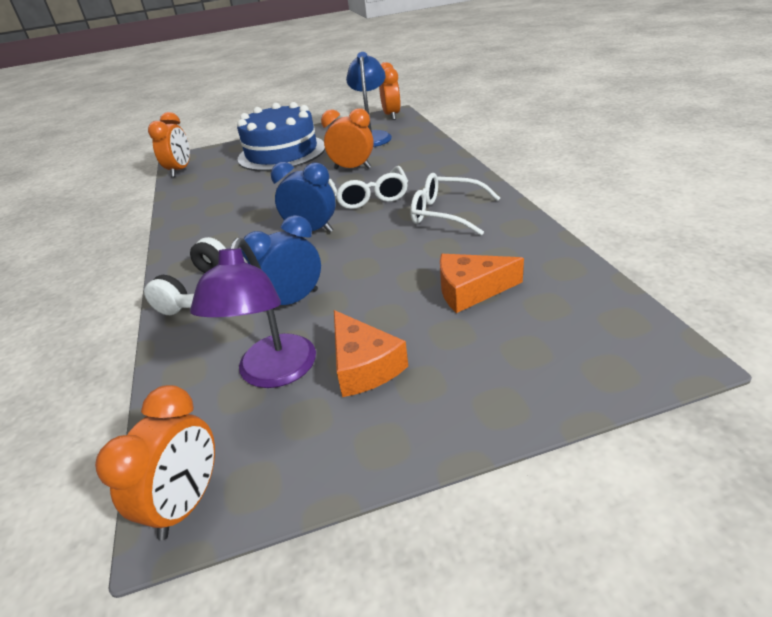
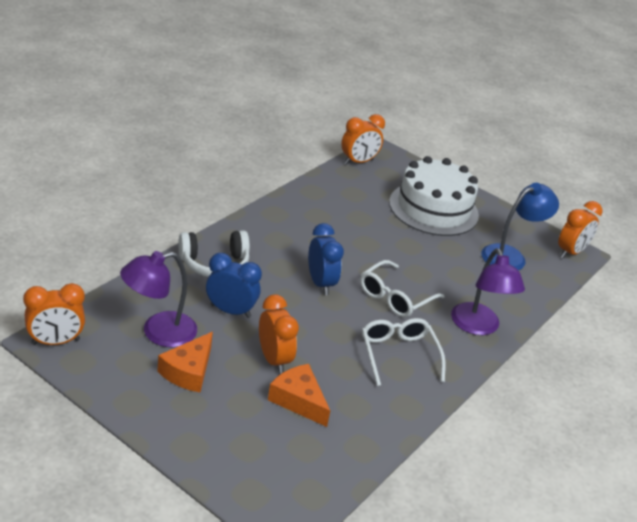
camera: 45 degrees right, 0 degrees up
(282, 153) = (433, 209): blue cake -> white cake
(352, 168) = (436, 267): orange clock -> orange clock (274, 360)
(441, 168) = (478, 327): none -> purple lamp

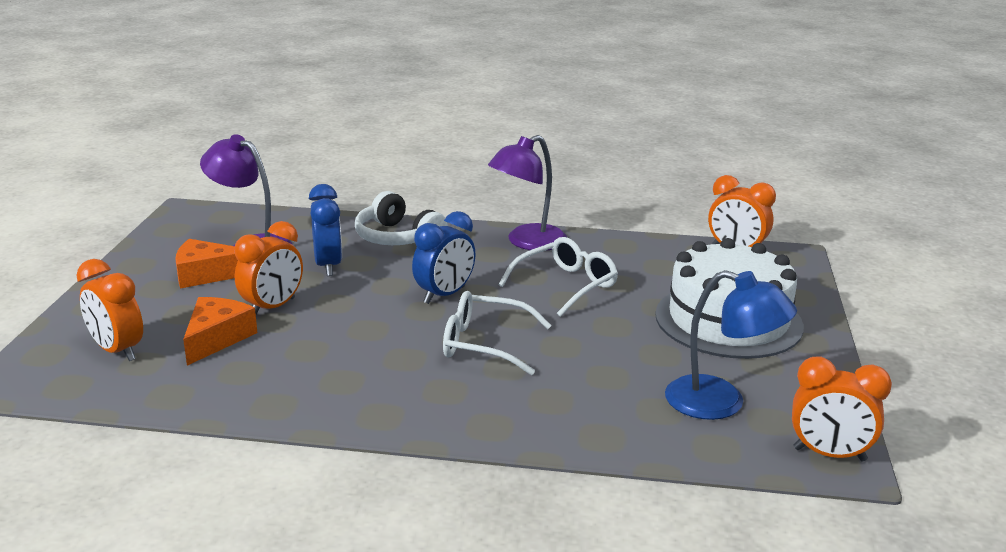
camera: 65 degrees right, 10 degrees down
(55, 342) = (189, 214): orange clock -> orange clock (117, 351)
(398, 354) = (370, 374): white glasses -> white glasses (566, 285)
(478, 327) = (505, 416): purple lamp -> purple lamp (527, 242)

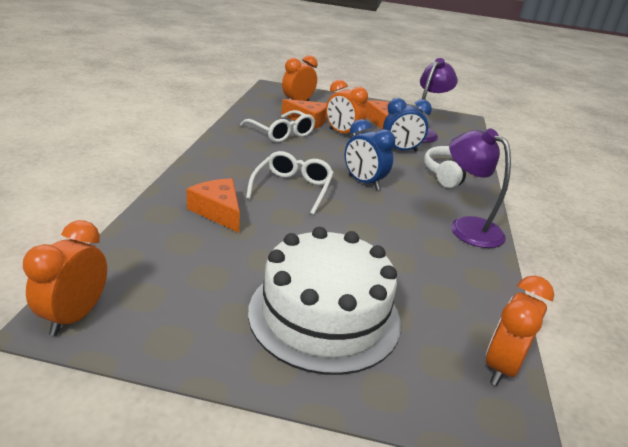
camera: 90 degrees right, 5 degrees up
(566, 285) = (387, 233): white glasses -> white glasses (281, 133)
(574, 394) = (218, 211): none -> orange cheese
(721, 403) = (180, 274): blue lamp -> none

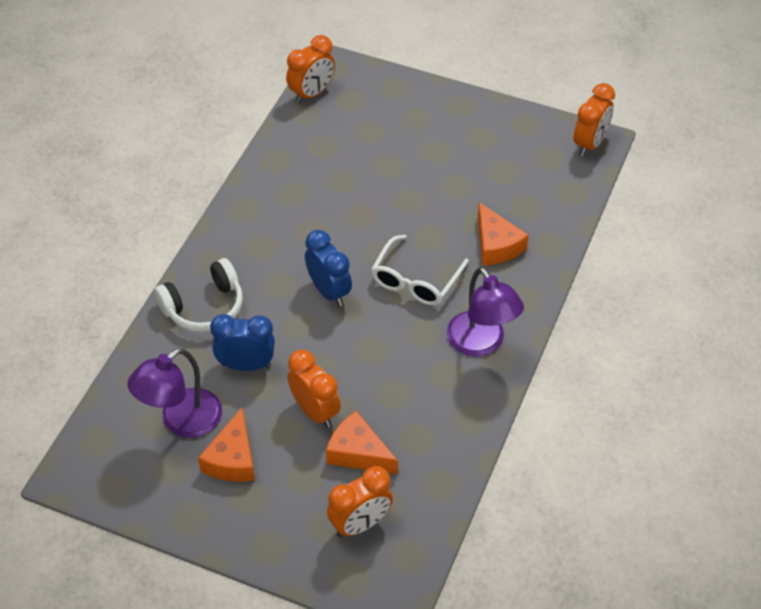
camera: 165 degrees left, 20 degrees up
(281, 133) = (407, 408): white glasses -> none
(324, 315) = (420, 135): white cake -> none
(467, 227) = (248, 218): purple lamp -> purple lamp (481, 343)

